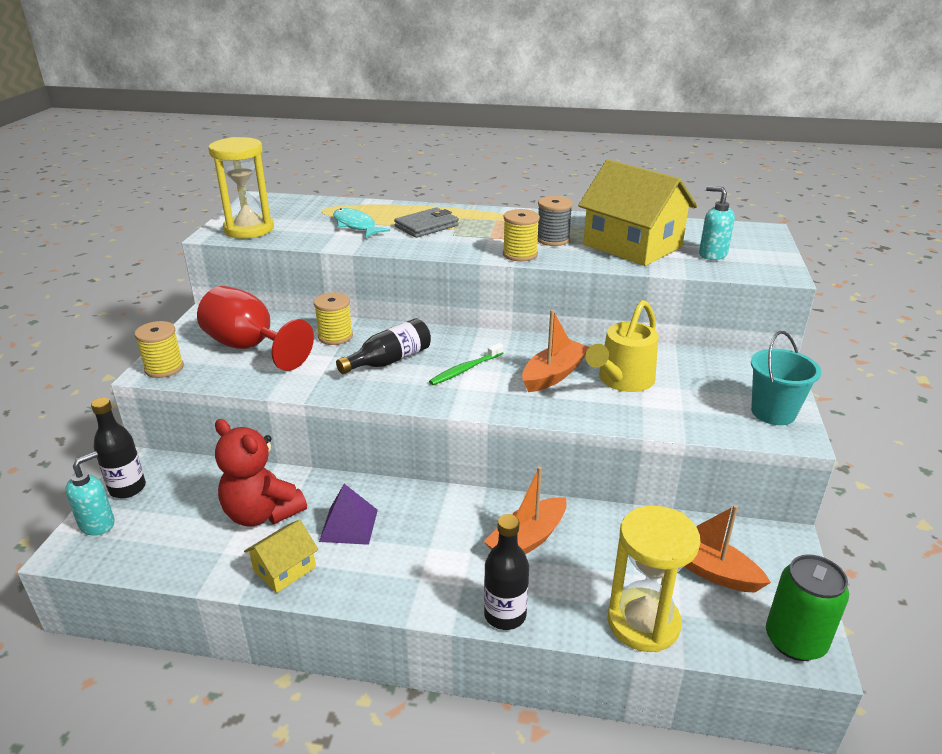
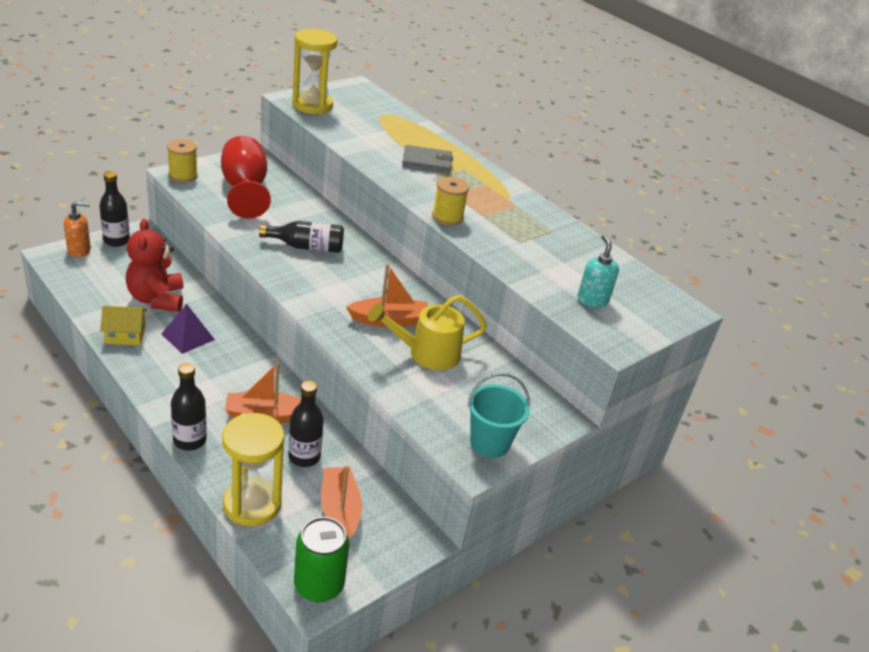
camera: 35 degrees right, 5 degrees up
(97, 524) = (79, 250): turquoise soap dispenser -> orange soap dispenser
(335, 336) = (302, 212): yellow spool -> none
(356, 225) = (381, 137): turquoise fish -> none
(465, 369) = (341, 281): green toothbrush -> none
(553, 239) = (494, 220): grey spool -> none
(611, 548) = (304, 457): none -> black bottle
(632, 246) = (544, 258): yellow house -> none

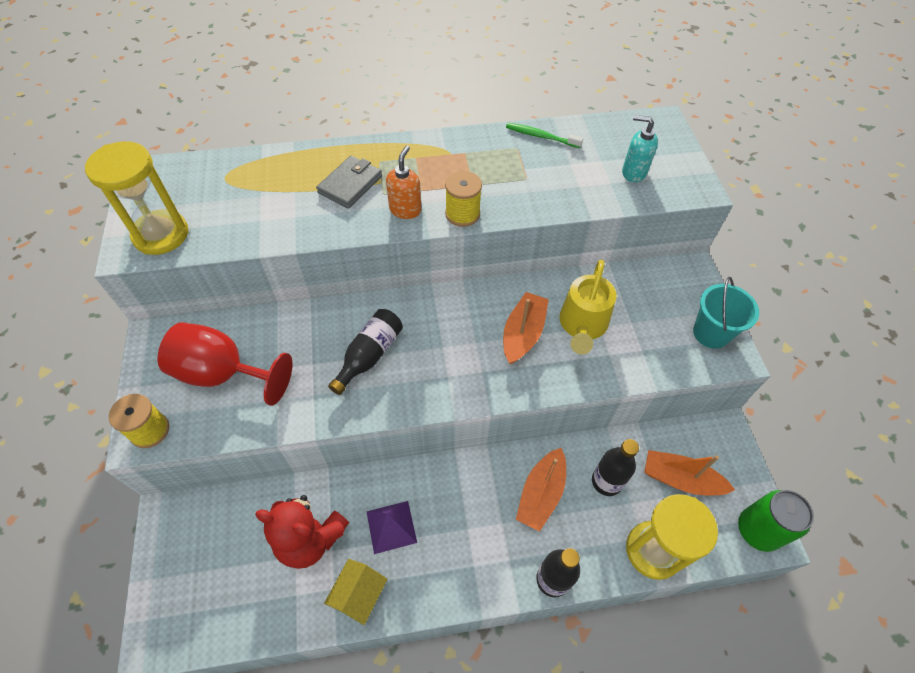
camera: 55 degrees left, 20 degrees up
(79, 250) = (163, 602): orange soap dispenser -> orange soap dispenser (405, 210)
(116, 241) = (168, 550): black bottle -> none
(580, 241) = (541, 136): none -> green toothbrush

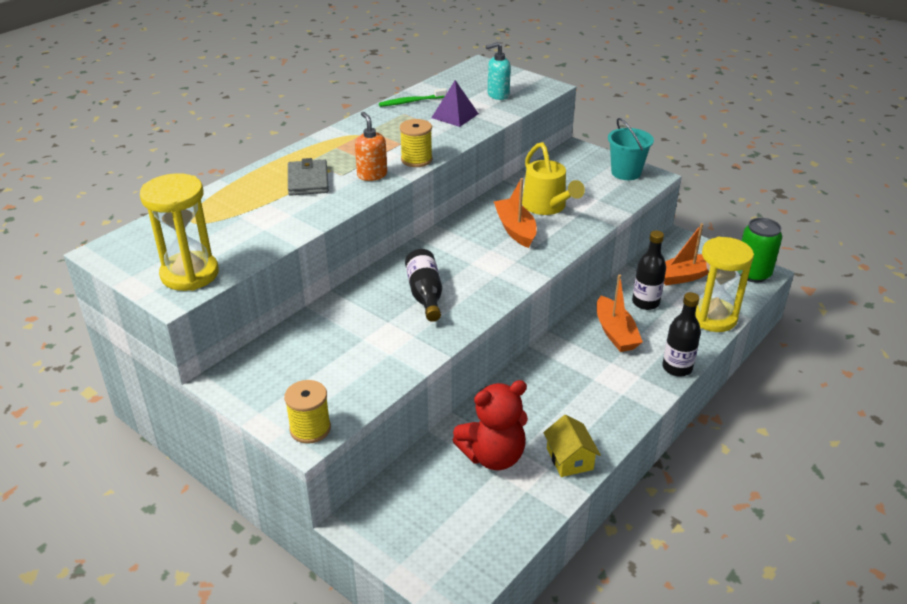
camera: 40 degrees left, 20 degrees down
(223, 373) = (323, 365): red goblet -> none
(391, 526) = (542, 411): purple pyramid -> purple pyramid (455, 115)

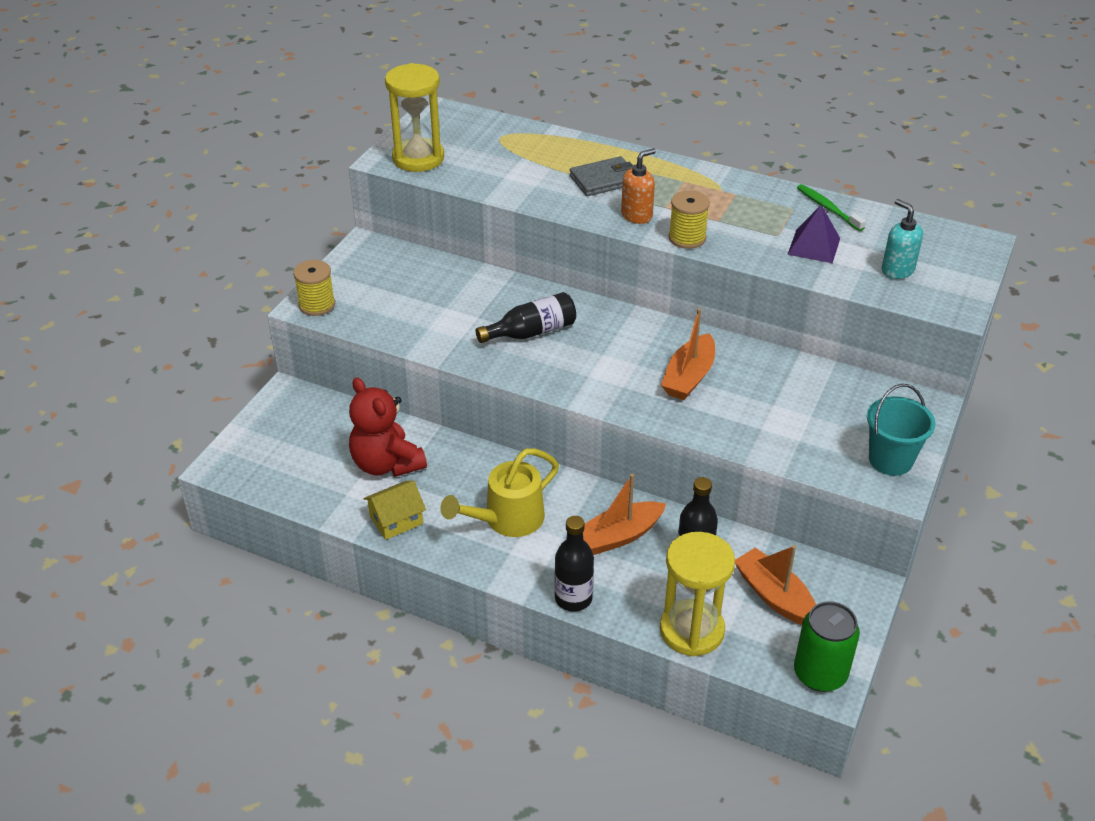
camera: 75 degrees right, 5 degrees up
(515, 229) = (689, 377): orange boat -> orange boat turned 150 degrees clockwise
(547, 207) = (755, 396): yellow watering can -> yellow watering can (506, 520)

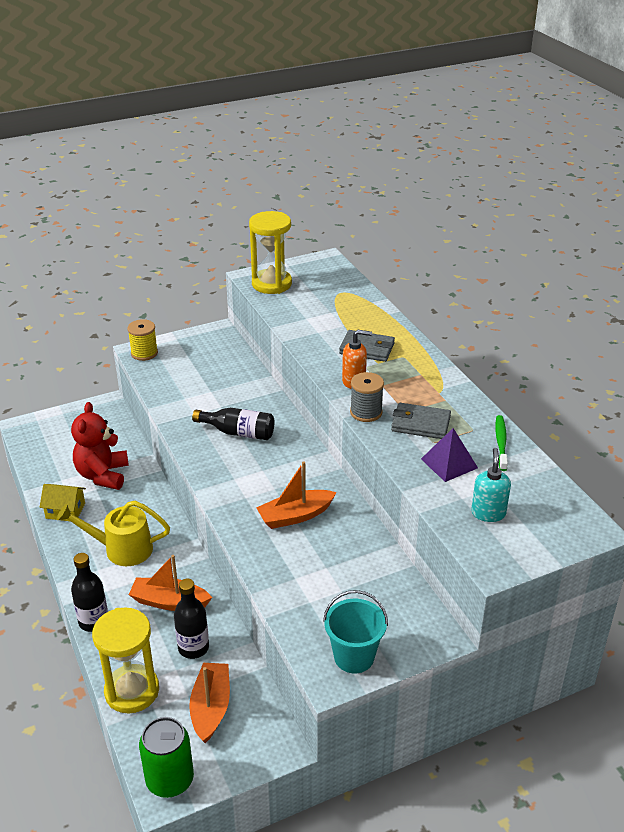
camera: 40 degrees right, 5 degrees down
(687, 238) = (366, 412): yellow spool -> grey spool
(745, 225) = (420, 424): none -> grey wallet

